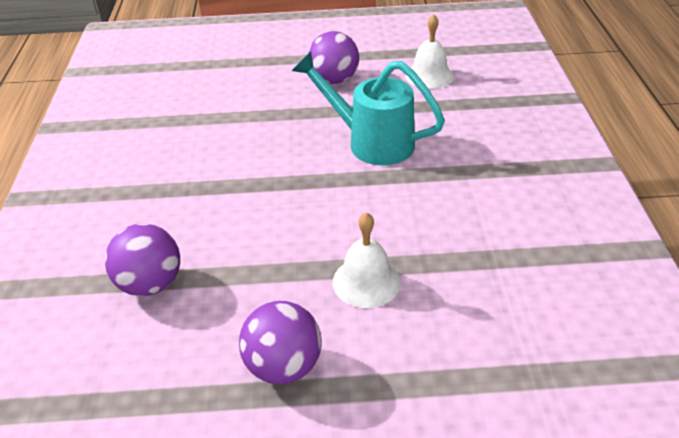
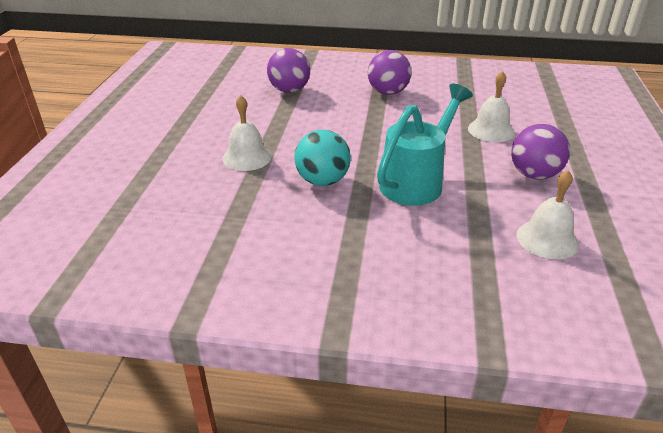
camera: 100 degrees right, 5 degrees down
(252, 103) = (491, 130): none -> white bell
(283, 366) = (200, 124): purple ball -> purple ball (388, 92)
(395, 205) = (322, 181): none -> turquoise ball

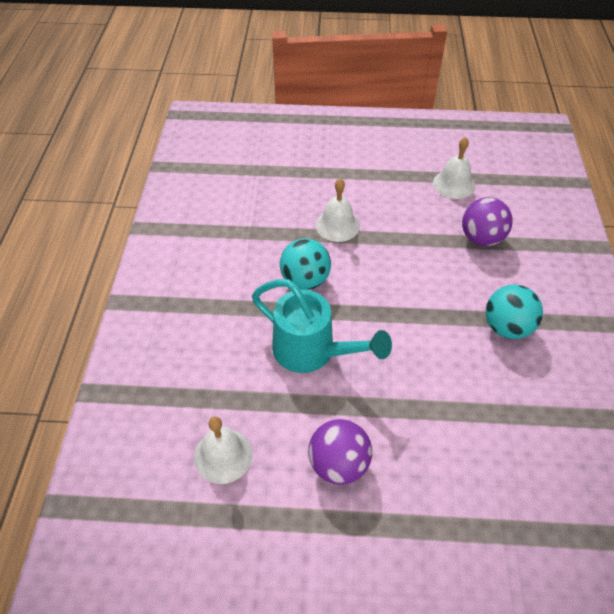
camera: 85 degrees right, 15 degrees up
(388, 92) = (507, 327): purple ball -> turquoise ball
(491, 130) = (435, 432): white bell -> white bell (453, 184)

